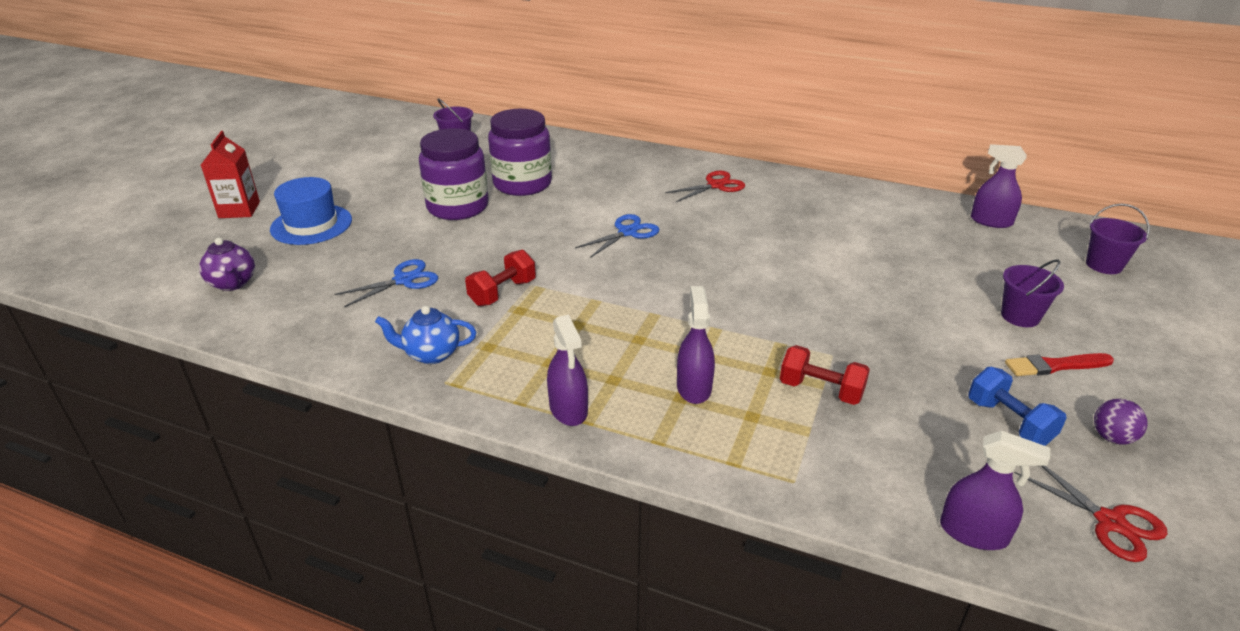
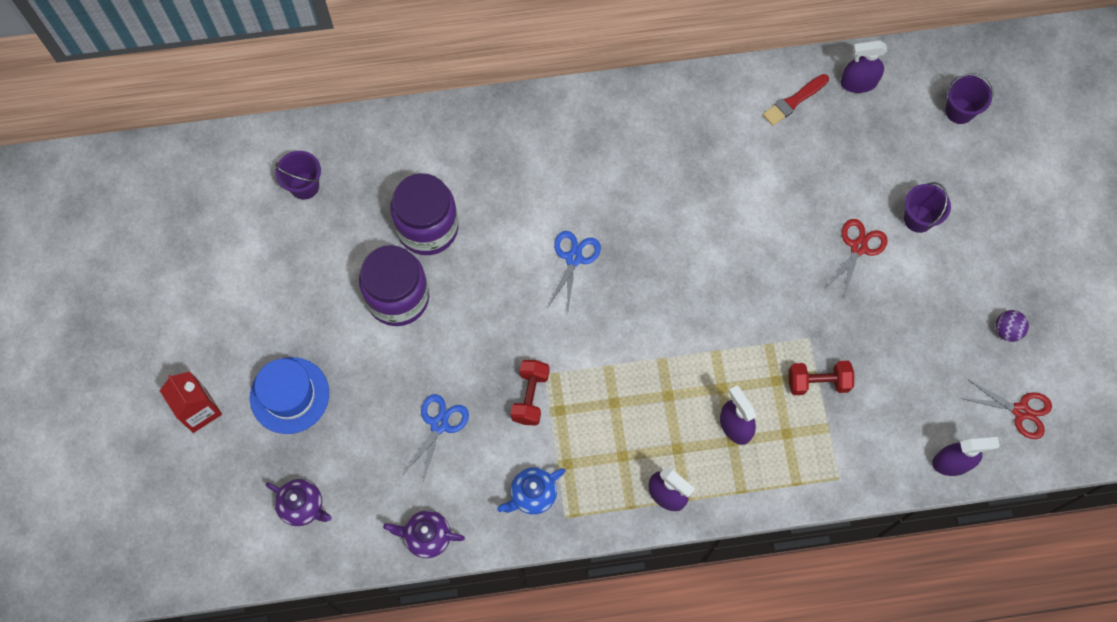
camera: 30 degrees left, 35 degrees up
(302, 342) = (427, 537): none -> purple teapot
(716, 185) = (605, 139): red scissors -> red scissors (858, 247)
(1009, 422) = (943, 349): blue dumbbell -> none
(1055, 366) = (956, 269): red brush -> red brush (794, 101)

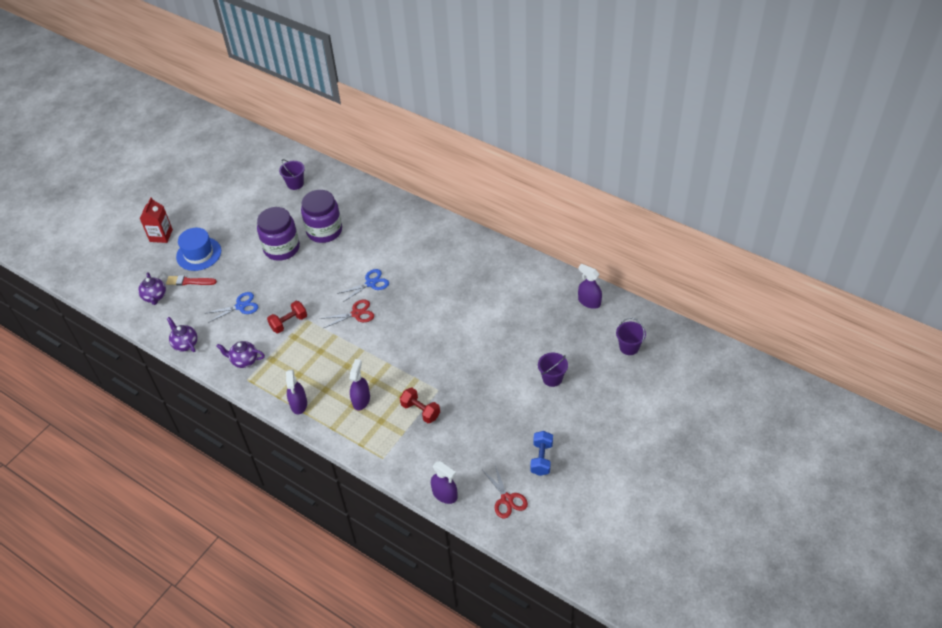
camera: 45 degrees right, 20 degrees down
(532, 495) = (244, 361): blue teapot -> purple teapot
(794, 101) = (547, 289): red brush -> red brush (189, 281)
(858, 247) = (507, 369): red scissors -> red scissors (356, 313)
(1006, 330) = (541, 458): purple ball -> blue dumbbell

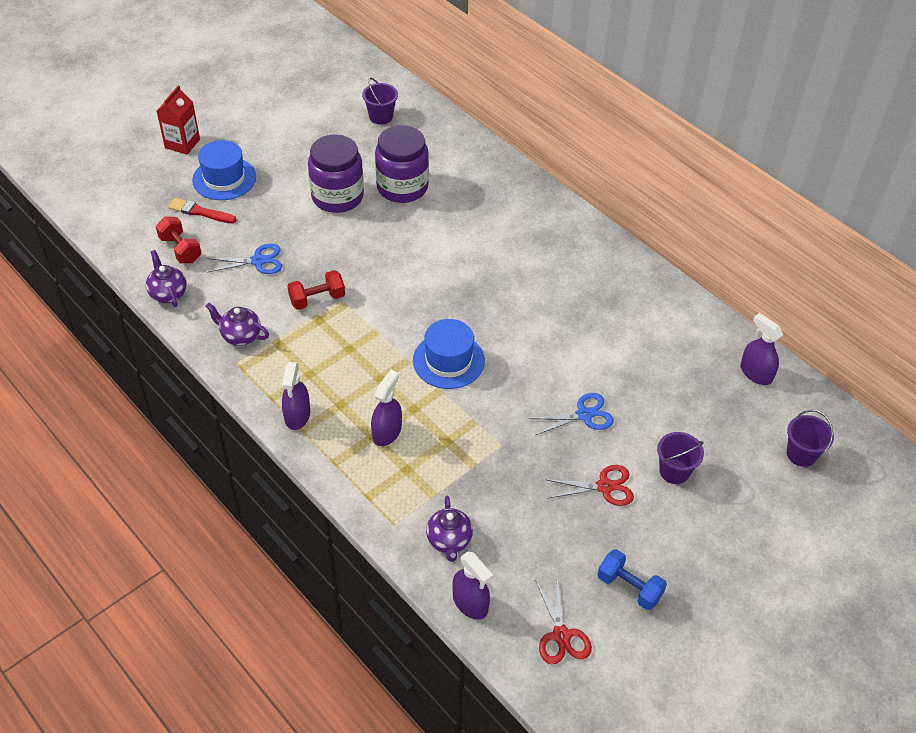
camera: 10 degrees right, 0 degrees up
(155, 297) = (148, 221): purple teapot -> purple teapot (449, 541)
(356, 313) = (414, 309): red scissors -> red scissors (604, 486)
(371, 283) = (446, 272): blue scissors -> blue scissors (584, 415)
(388, 343) = (448, 360): none -> blue hat
(420, 411) = (468, 469): red dumbbell -> red dumbbell (180, 249)
(541, 458) = (629, 587): blue dumbbell -> blue dumbbell turned 75 degrees counterclockwise

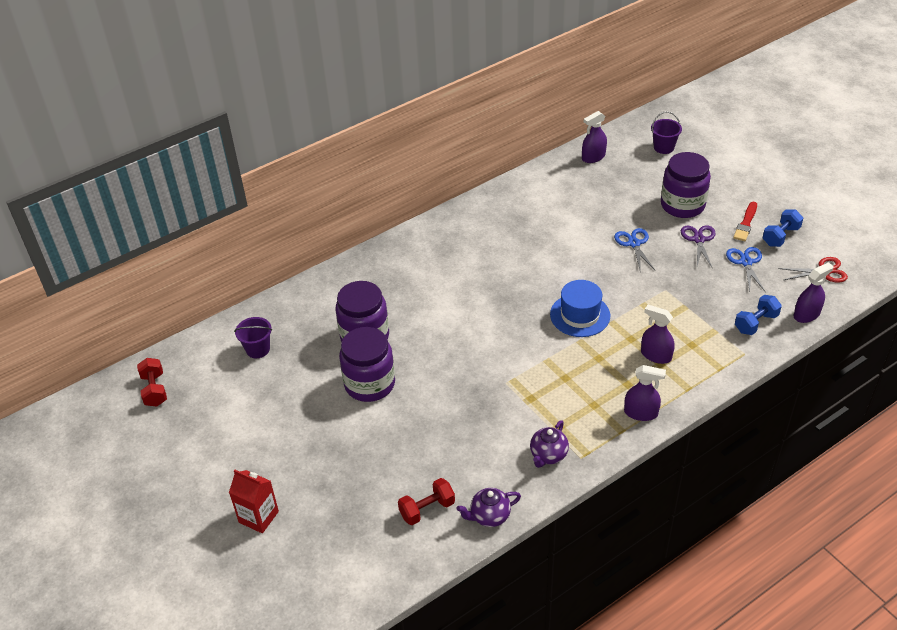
camera: 80 degrees left, 5 degrees down
(200, 212) = (373, 495): red brush -> red brush (746, 223)
(224, 178) = (325, 476): blue hat -> none
(258, 261) = (451, 444): blue scissors -> blue scissors (746, 262)
(317, 299) = (505, 399): red dumbbell -> red dumbbell (154, 390)
(449, 541) = (756, 323): purple teapot -> blue dumbbell
(604, 486) = (699, 239): red scissors -> purple scissors
(674, 471) = (682, 205): purple bucket -> purple jar

